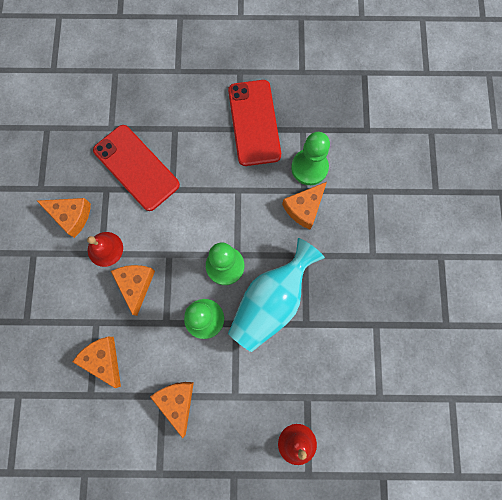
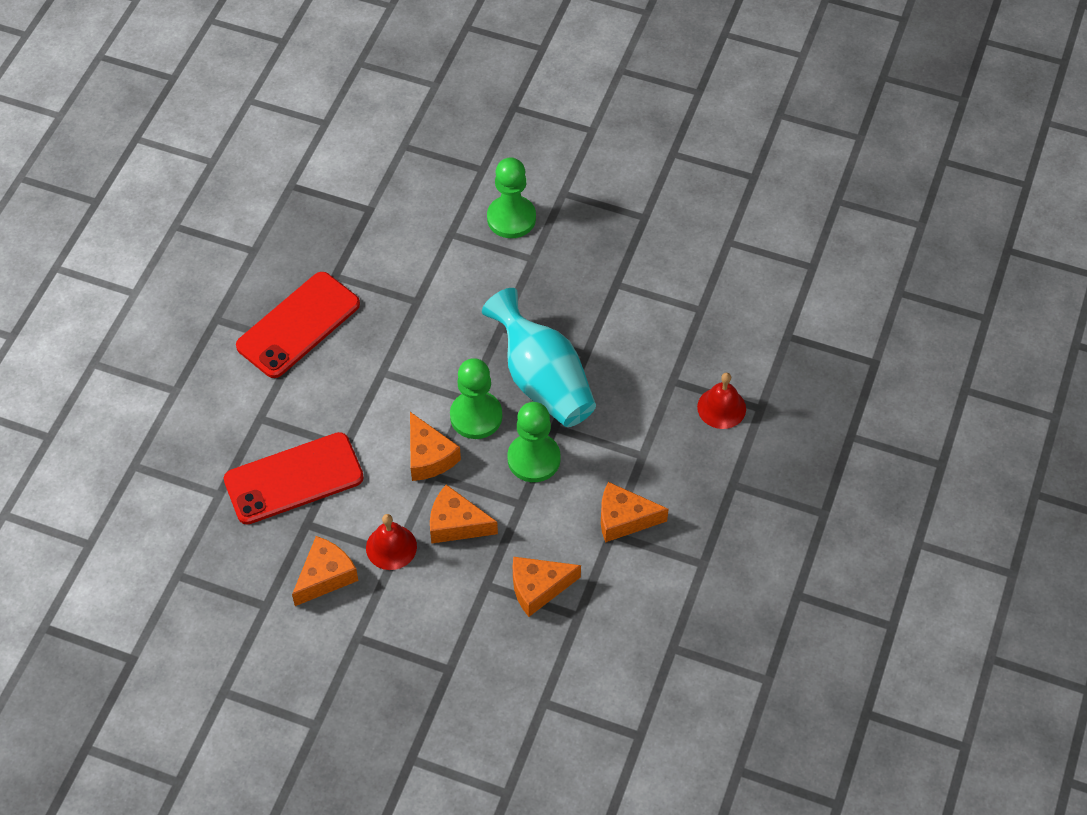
camera: 70 degrees left, 20 degrees down
(254, 123) = (298, 325): red phone -> red phone turned 60 degrees counterclockwise
(304, 208) = (440, 308): orange cheese -> orange cheese (429, 456)
(309, 168) = (390, 285): green pawn -> green pawn (511, 218)

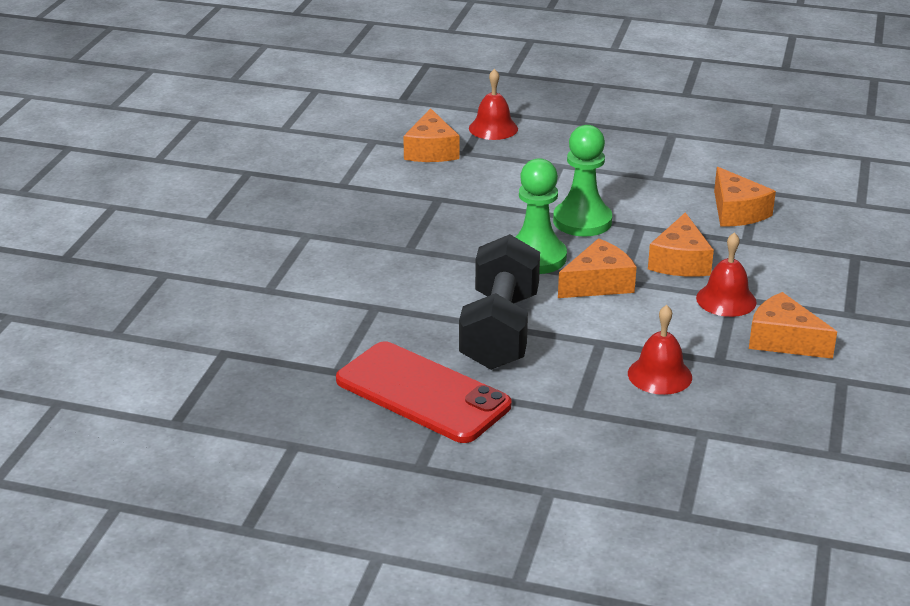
camera: 95 degrees left, 25 degrees down
(294, 479) = (659, 375): red phone -> red bell
(371, 380) = (500, 330): none -> black dumbbell
(511, 218) = (246, 250): green pawn -> none
(542, 381) = (479, 220): turquoise vase -> none
(624, 519) = (638, 171): orange cheese -> orange cheese (431, 151)

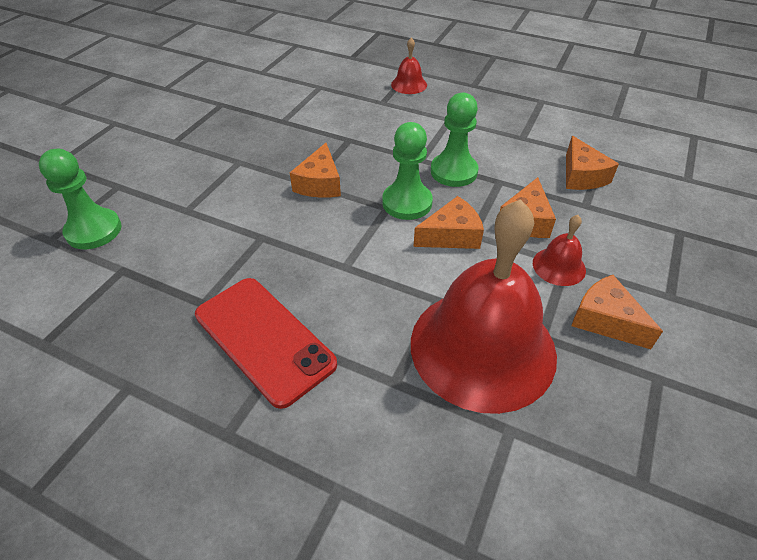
camera: 10 degrees right, 15 degrees up
(164, 320) = (94, 230): none -> green pawn
(431, 151) = (357, 98): orange cheese -> orange cheese (319, 183)
(500, 330) = (354, 275): black dumbbell -> none
(659, 375) = (482, 347): red bell -> red bell, size x2.44

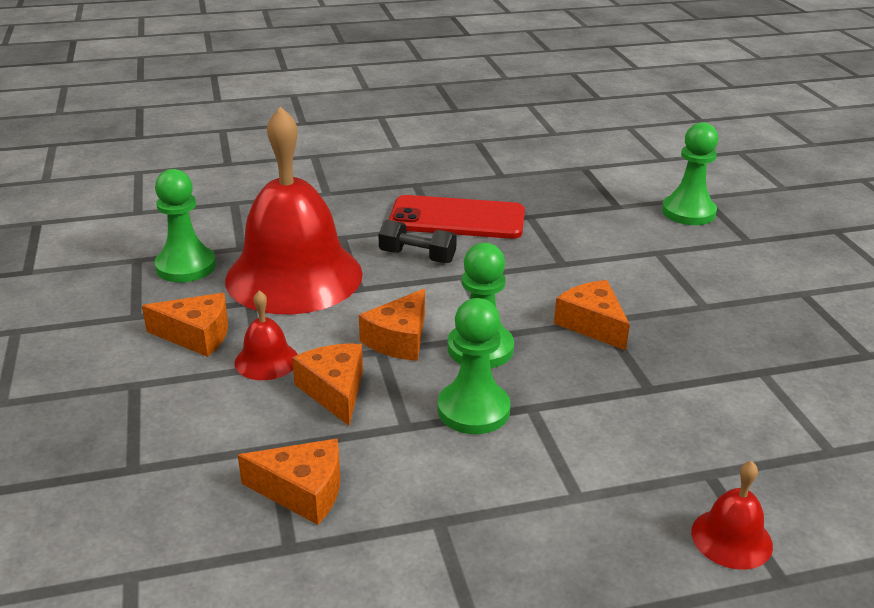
camera: 140 degrees right, 15 degrees down
(355, 309) = (417, 256): none -> black dumbbell
(581, 176) = (302, 491): orange cheese -> orange cheese turned 150 degrees clockwise
(586, 430) = (186, 266): none -> green pawn

